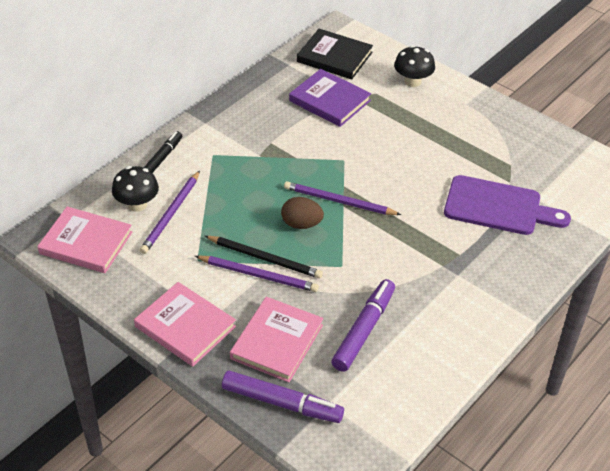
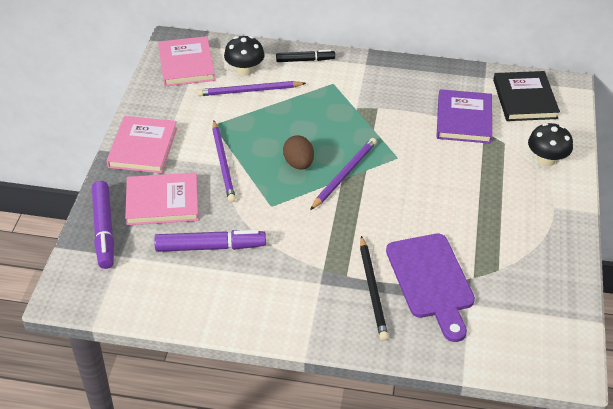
camera: 60 degrees right, 0 degrees up
(265, 258) = (244, 159): black pencil -> black pencil (372, 290)
(339, 201) = (344, 174): purple pencil -> purple pencil turned 45 degrees clockwise

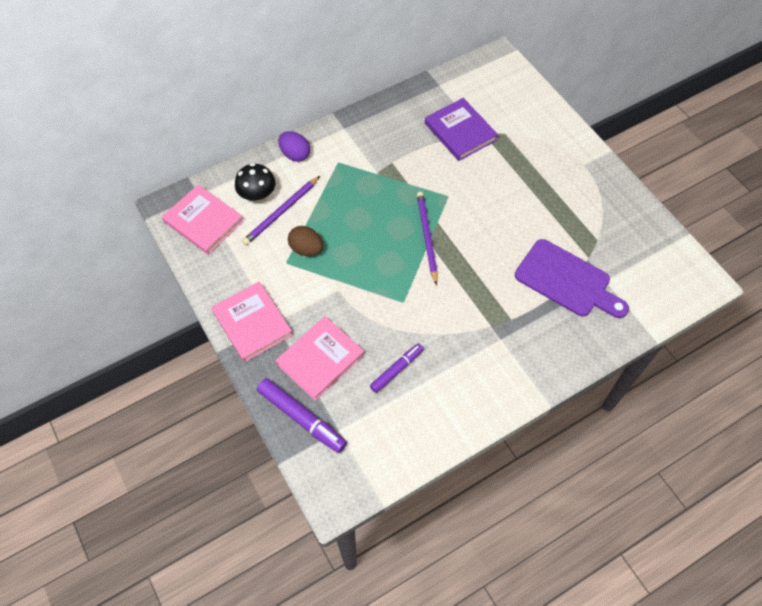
camera: 40 degrees left, 15 degrees up
(210, 247) = (396, 370): purple marker -> purple marker, size x0.65
(223, 163) = (330, 291): purple pencil -> none
(298, 164) = (385, 251): brown egg -> brown egg (306, 249)
(305, 60) = (295, 154): black marker -> purple egg
(372, 290) = (539, 317): black pencil -> none
(524, 99) = (483, 86): black book -> none
(546, 159) = (544, 129): black mushroom -> none

